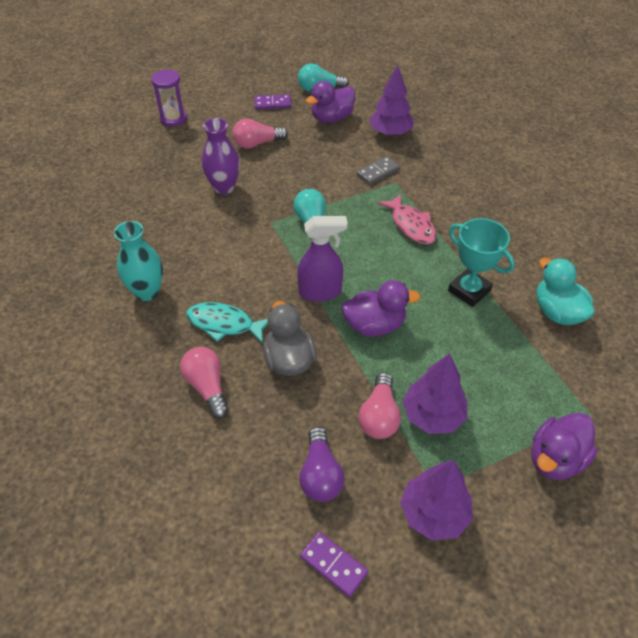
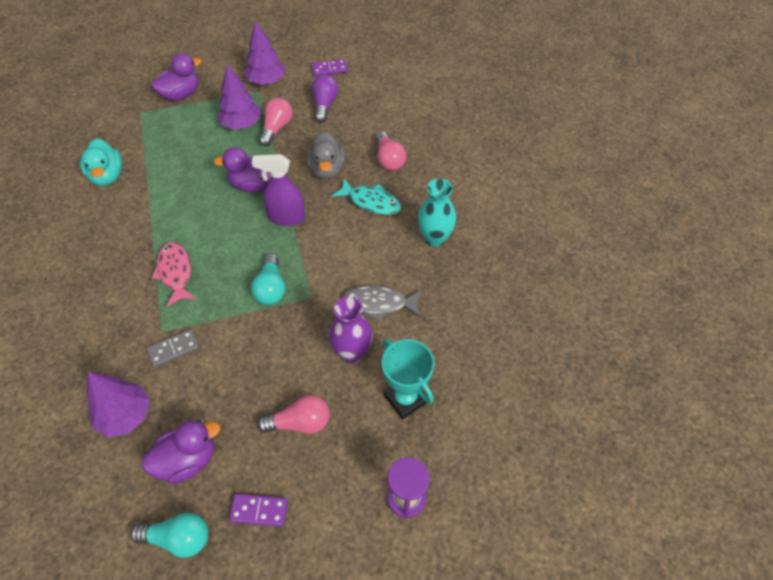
camera: 170 degrees left, 5 degrees up
(204, 225) = (379, 304): none -> grey fish
(333, 564) = (329, 69): purple domino -> purple domino turned 60 degrees counterclockwise
(469, 290) = (163, 202): turquoise trophy -> turquoise trophy (405, 398)

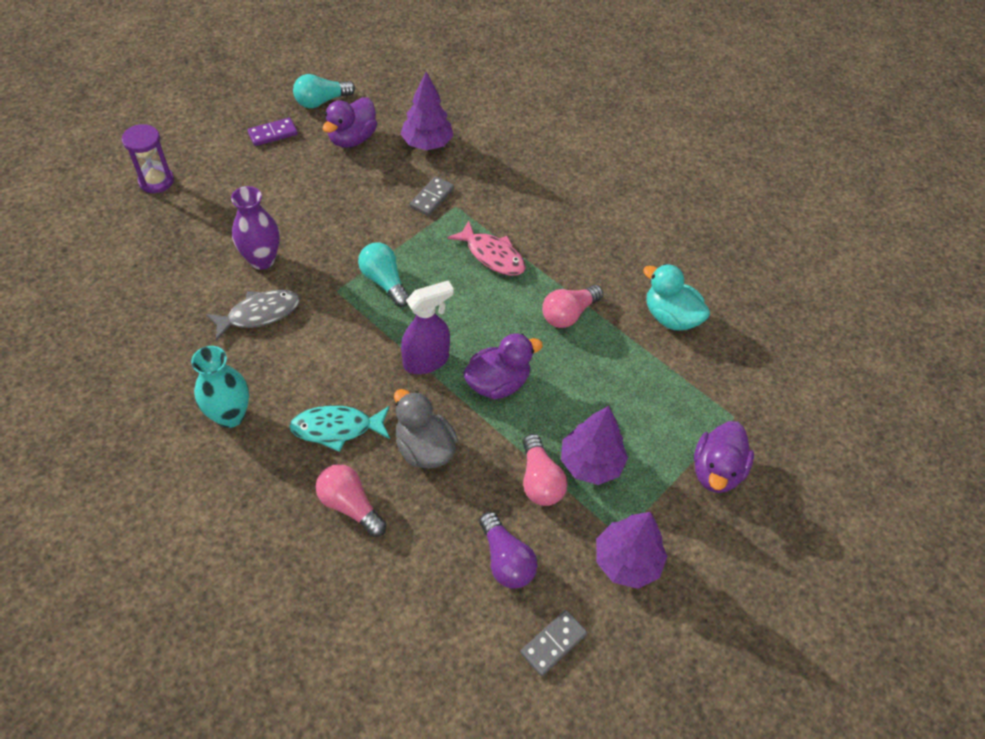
camera: 145 degrees right, 0 degrees up
(300, 423) = (277, 192): pink light bulb -> pink light bulb (568, 314)
(329, 69) = (553, 643): purple domino -> grey domino
(405, 398) = (189, 244): turquoise trophy -> none

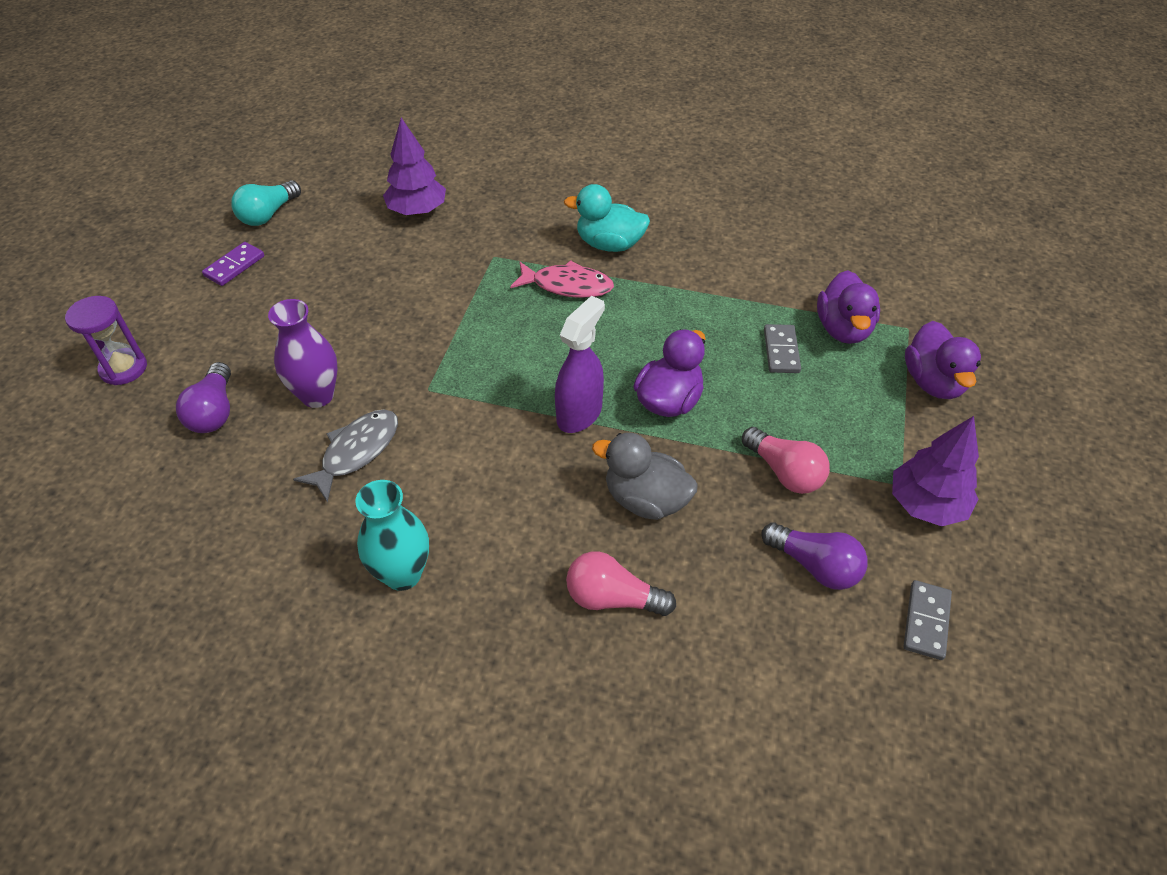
camera: 25 degrees left, 5 degrees down
(191, 240) = (214, 412): none -> purple light bulb
(337, 428) = (536, 527): turquoise fish -> none
(352, 138) = (331, 237): purple duck -> purple duck (843, 329)
(384, 281) = (473, 357): turquoise light bulb -> none
(432, 198) = (462, 258): grey domino -> grey domino (781, 351)
(568, 314) = (685, 306): pink light bulb -> none
(591, 463) = (818, 432): purple tree -> none
(670, 317) = (780, 268): turquoise duck -> turquoise duck (609, 244)

